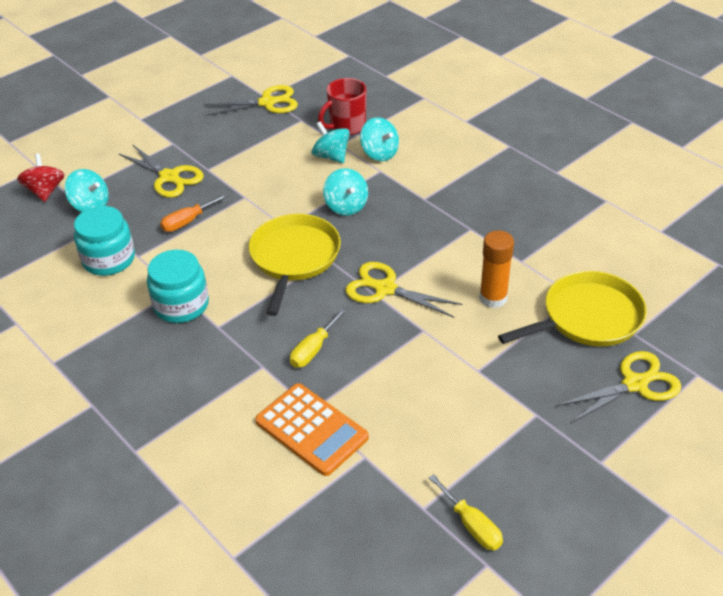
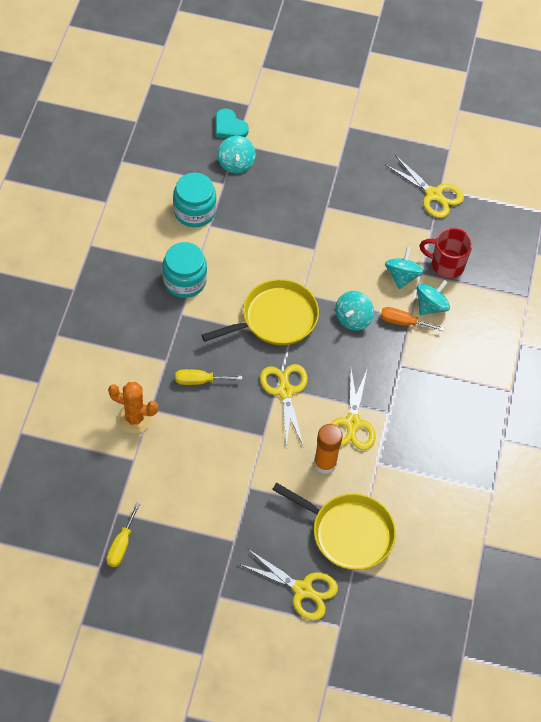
camera: 50 degrees right, 15 degrees up
(45, 191) = (229, 127): red spinning top -> turquoise heart
(169, 177) = (299, 189): yellow scissors -> yellow scissors (352, 423)
(187, 221) = (263, 232): orange screwdriver -> orange screwdriver (403, 322)
(311, 430) = (134, 418): orange calculator -> orange cactus
(379, 153) = (431, 306): turquoise spinning top -> turquoise spinning top turned 150 degrees counterclockwise

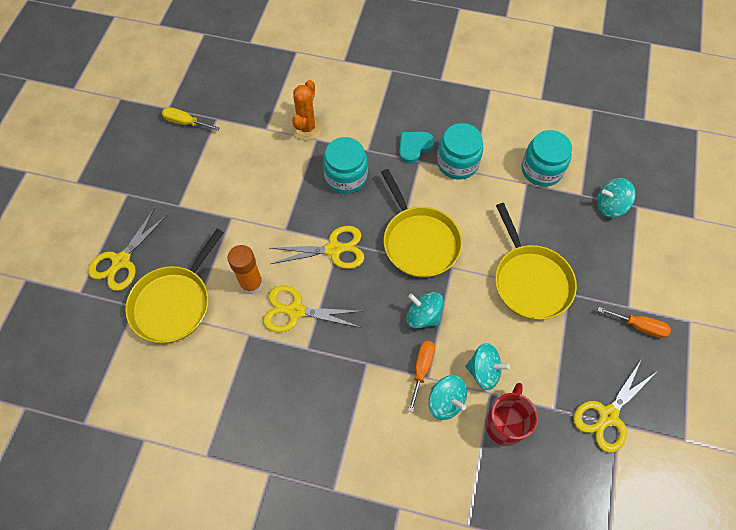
camera: 95 degrees right, 5 degrees up
(199, 381) = (346, 177): yellow screwdriver -> turquoise jar
(229, 127) = (657, 200): turquoise heart -> turquoise heart (414, 147)
(315, 234) = (530, 281): none -> yellow pan
(355, 161) = (639, 326): none -> orange screwdriver

